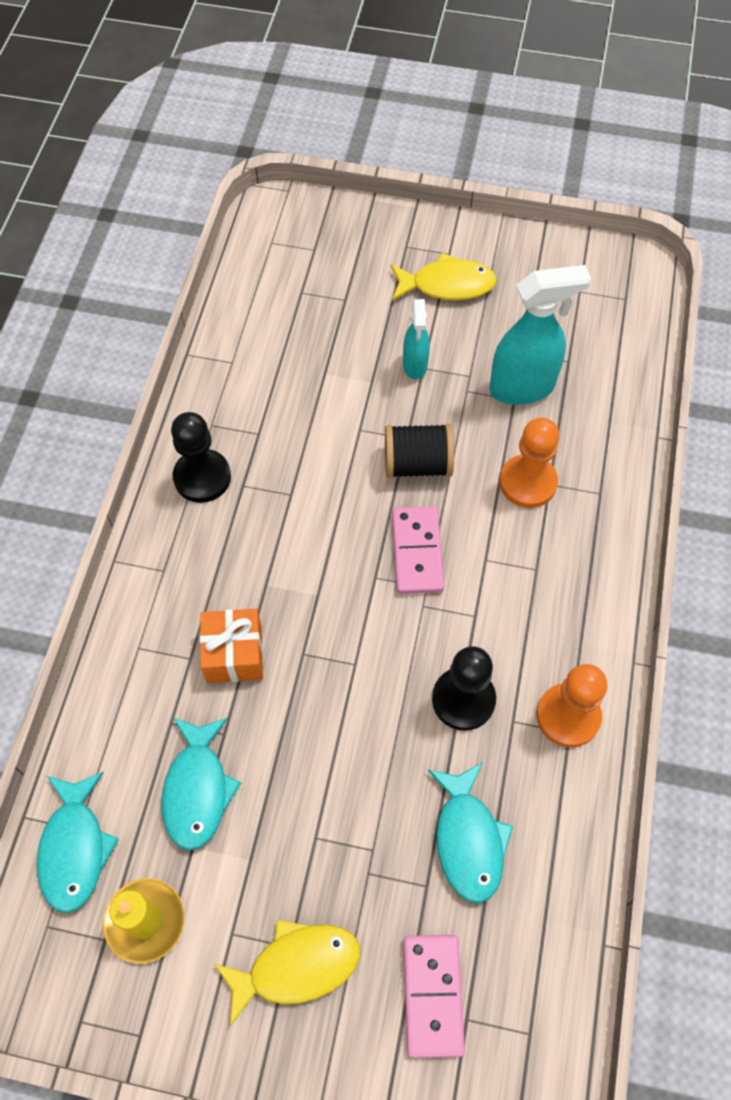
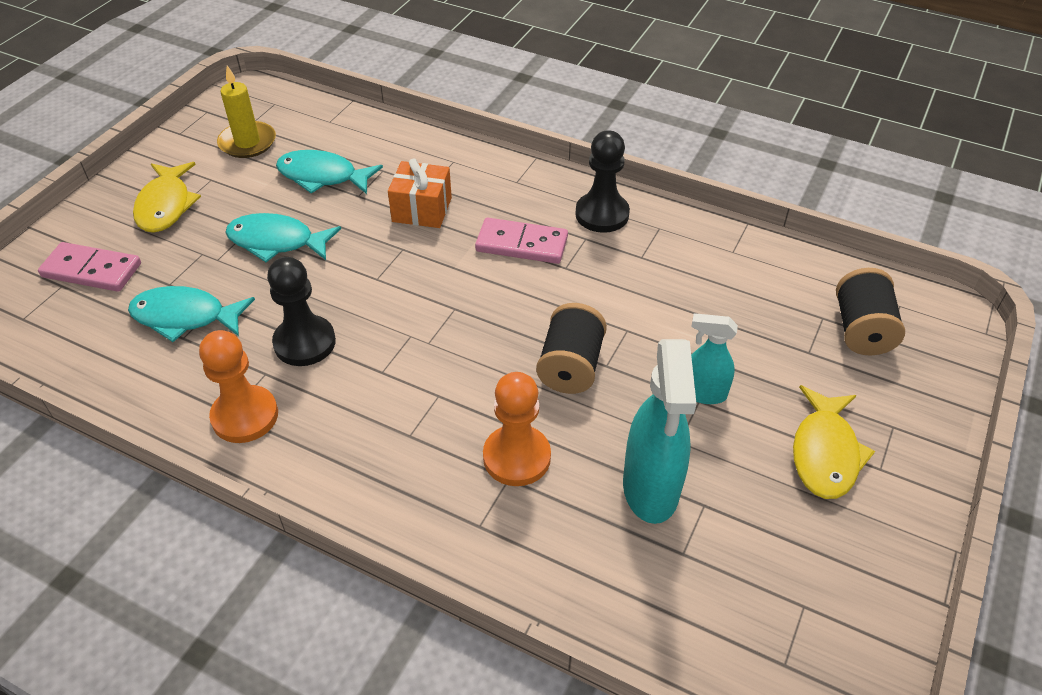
camera: 105 degrees right, 15 degrees down
(75, 848) = (317, 118): turquoise fish -> turquoise fish (277, 242)
(309, 266) = (861, 330): none -> black spool
(417, 552) = (468, 343): pink domino -> pink domino (521, 244)

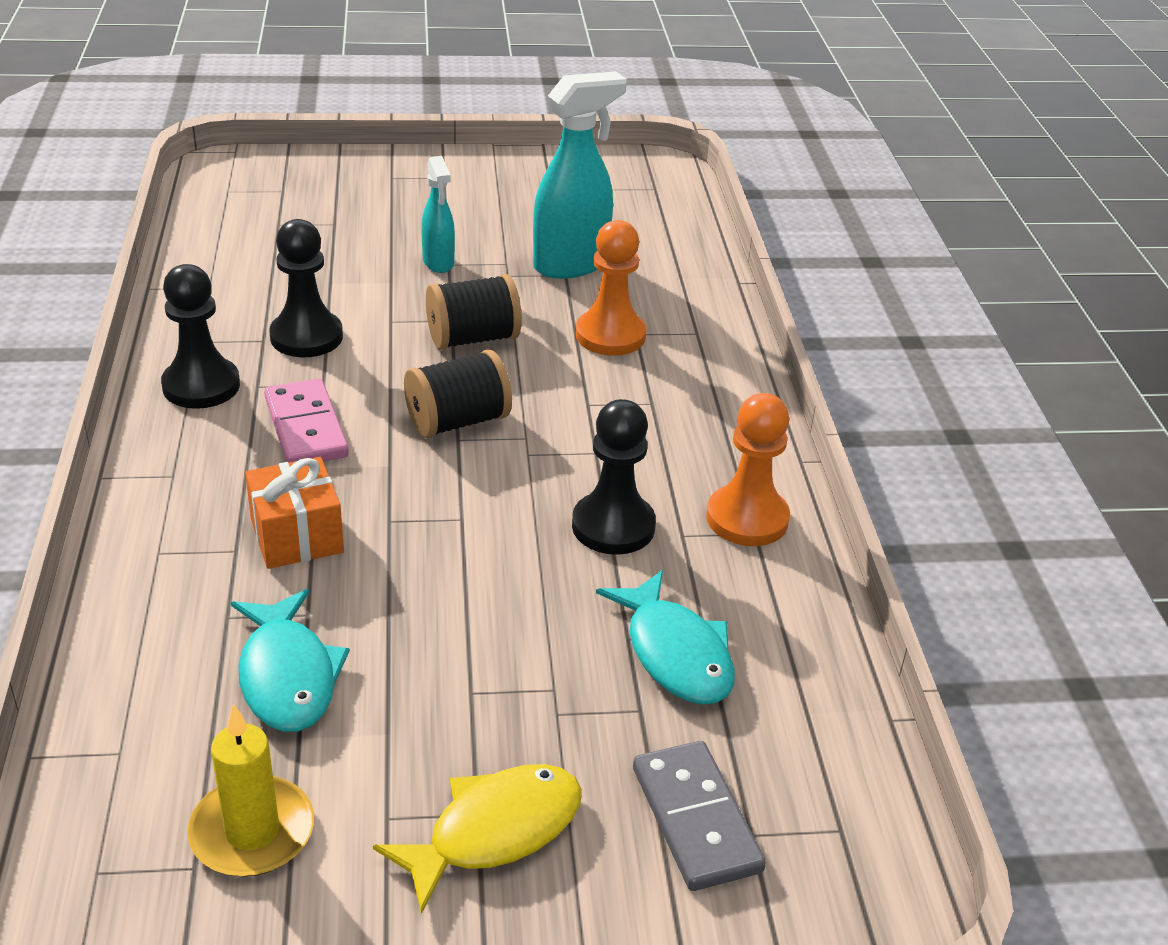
camera: 125 degrees left, 10 degrees down
(92, 270) = (695, 819): pink domino -> grey domino
(277, 242) = (470, 645): turquoise fish -> none
(631, 278) = (306, 337): none -> black pawn
(825, 453) = (451, 200): yellow fish -> none
(861, 330) = (281, 203): black spool -> black spool (458, 421)

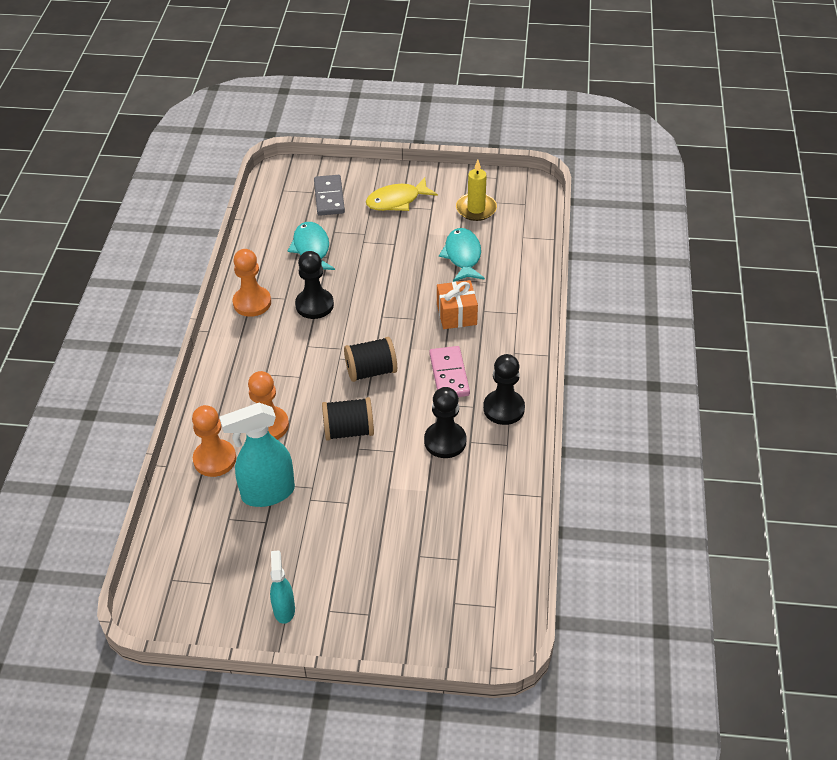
camera: 165 degrees left, 10 degrees up
(438, 263) = (354, 503): turquoise spray bottle -> turquoise spray bottle (284, 609)
(671, 293) = (215, 459): none -> orange pawn

